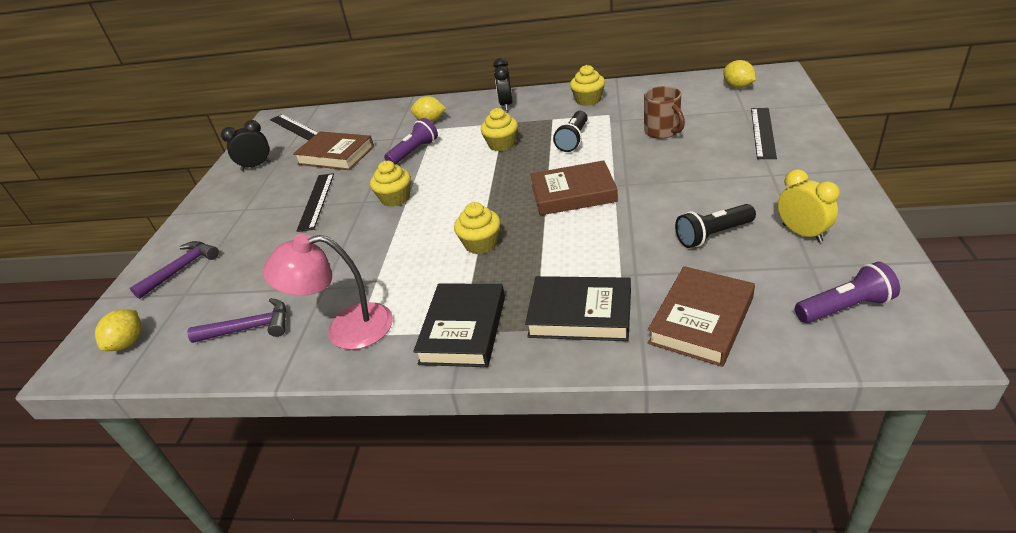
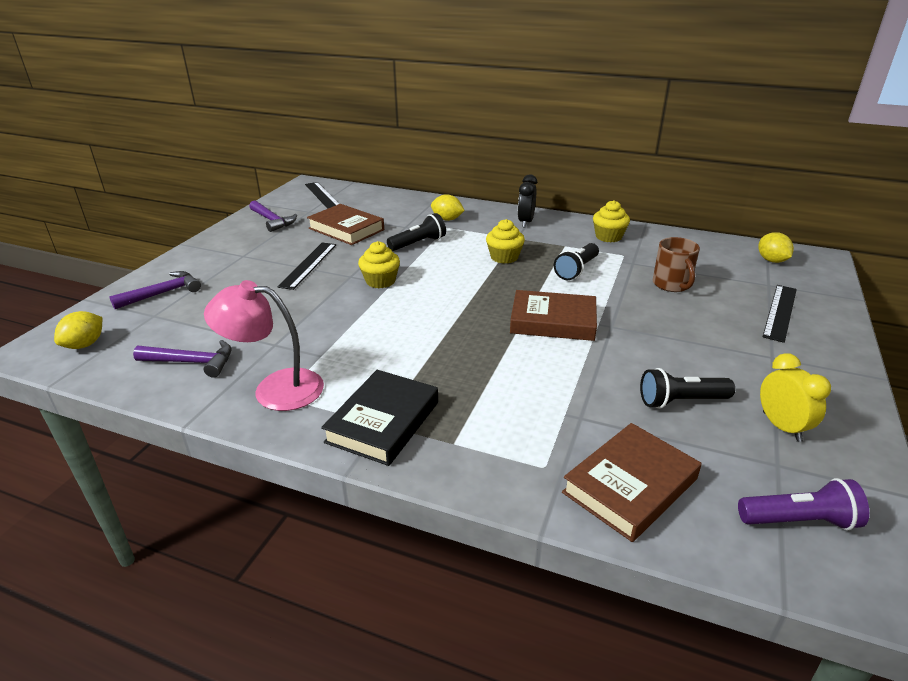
camera: 10 degrees right, 5 degrees down
(256, 166) = (272, 221): black clock -> purple hammer
(414, 152) = (418, 243): purple flashlight -> black flashlight
(481, 244) = (439, 344): yellow cupcake -> none
(580, 314) = (505, 441): black book -> none

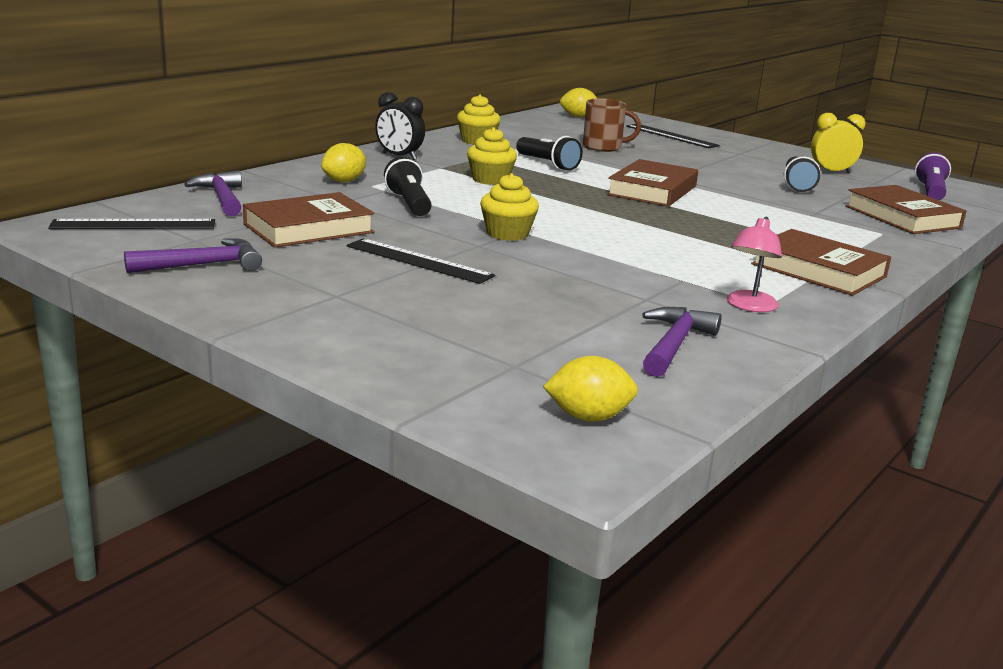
camera: 75 degrees left, 10 degrees down
(85, 345) = (588, 417): yellow lemon -> yellow lemon turned 45 degrees counterclockwise
(163, 293) = (435, 356): purple hammer -> purple hammer (221, 198)
(275, 388) = (749, 306): pink lamp -> pink lamp, size x0.61
(383, 422) = (818, 270): black book -> brown book

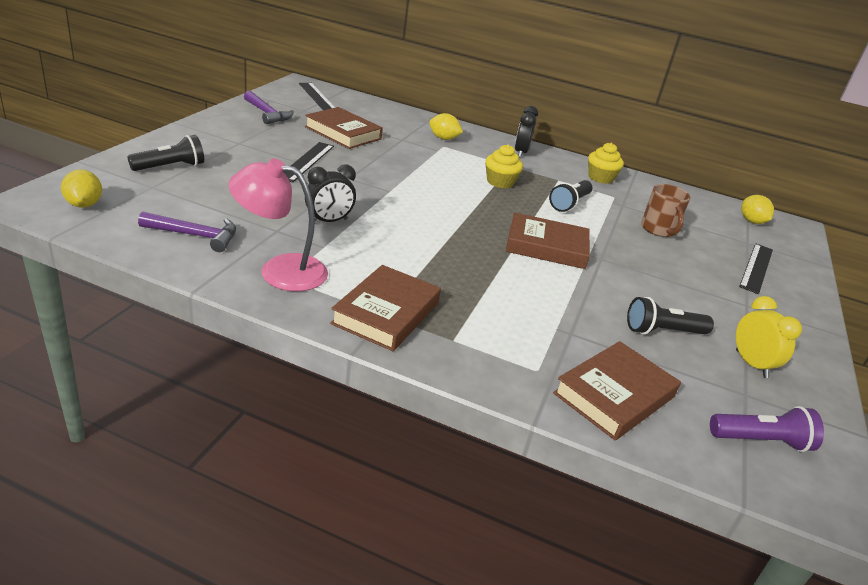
camera: 70 degrees right, 10 degrees up
(221, 198) = (379, 111): purple hammer -> none
(409, 203) = (416, 157): black flashlight -> black flashlight (171, 167)
(507, 234) = (379, 187): yellow cupcake -> none
(613, 270) = (329, 221): none -> black clock
(749, 306) = (280, 270): pink lamp -> pink lamp, size x1.63

